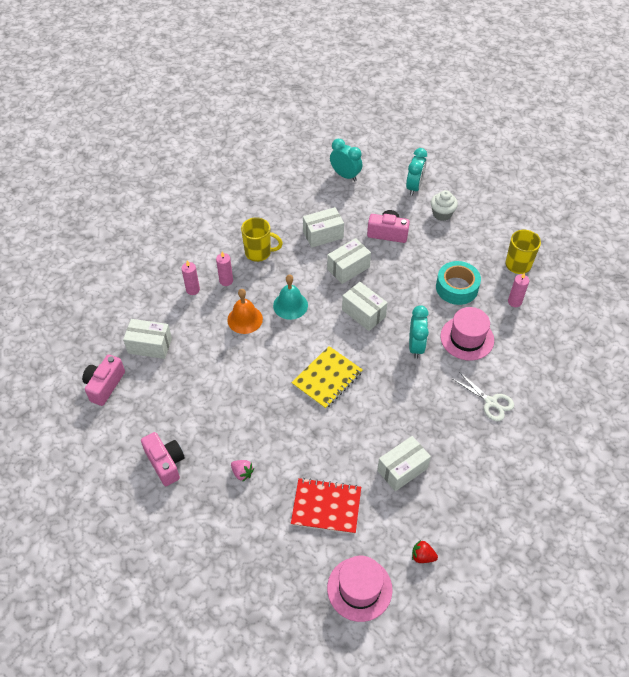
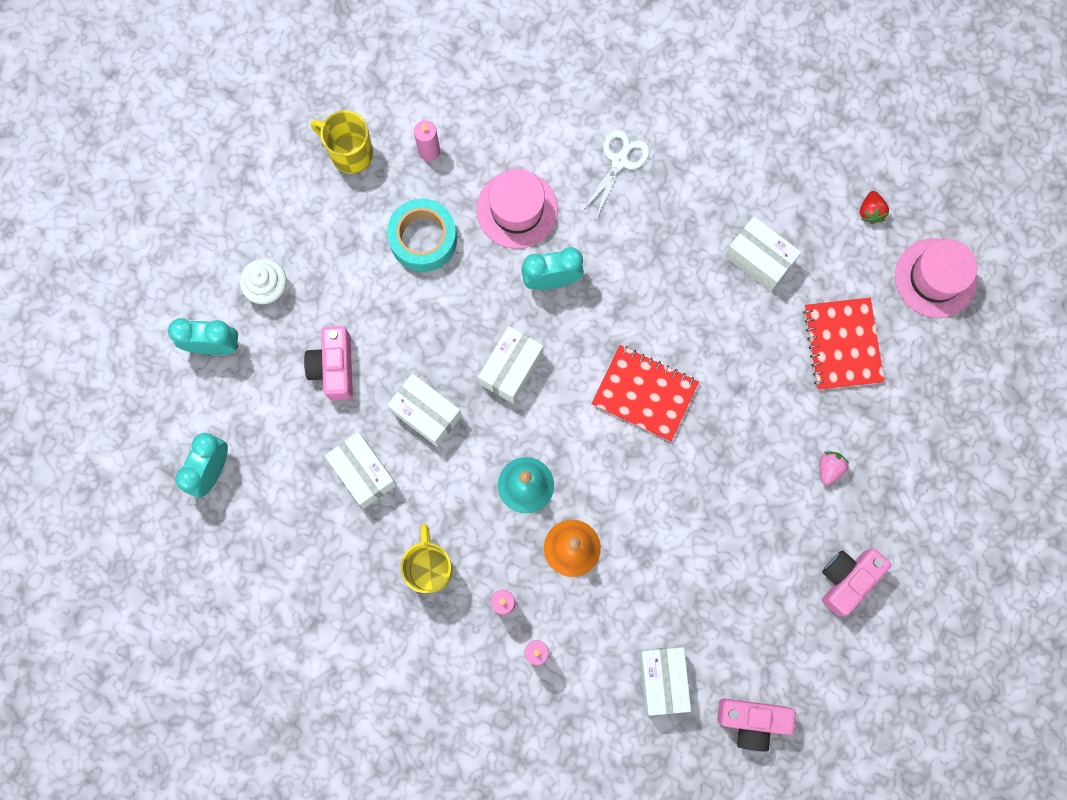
camera: 105 degrees left, 25 degrees up
(327, 378) = (644, 394): yellow notebook -> red notebook

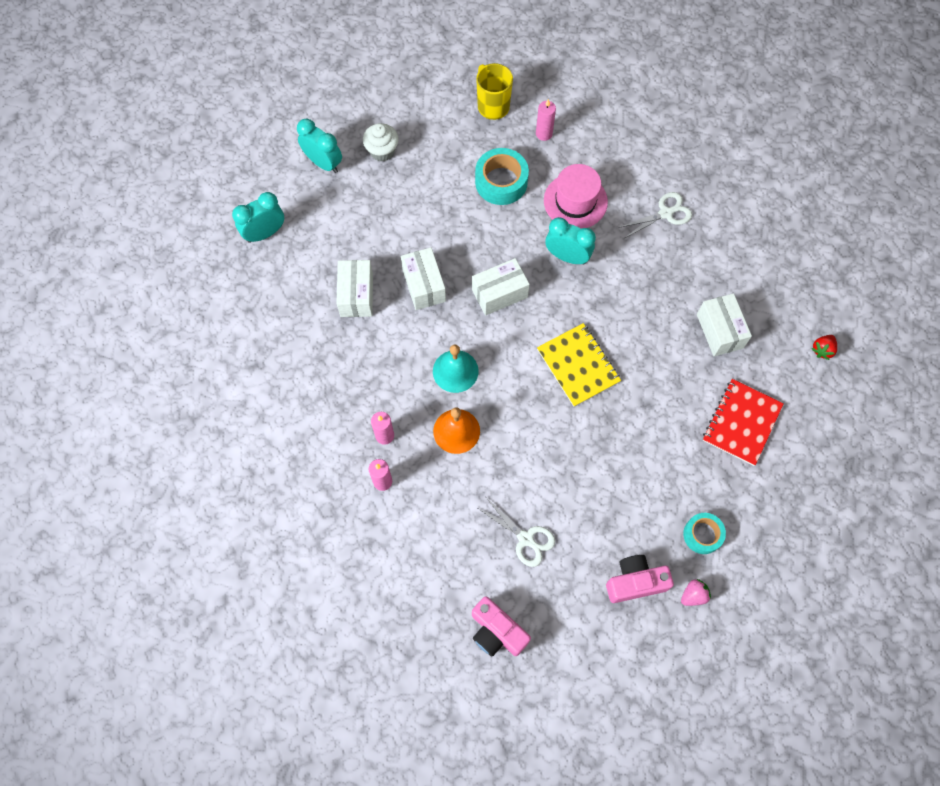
camera: 35 degrees right, 10 degrees down
(334, 367) = (387, 221): pink camera -> none
(430, 568) = (354, 381): yellow mug -> none
(644, 394) = (578, 366): red notebook -> yellow notebook
(662, 680) = (454, 559): white box -> none
(717, 610) = (526, 539): none -> white scissors
(829, 468) = (674, 498): pink strawberry -> pink strawberry (693, 595)
(878, 487) = (702, 535): none -> turquoise tape
(935, 278) = (841, 422): pink hat -> none

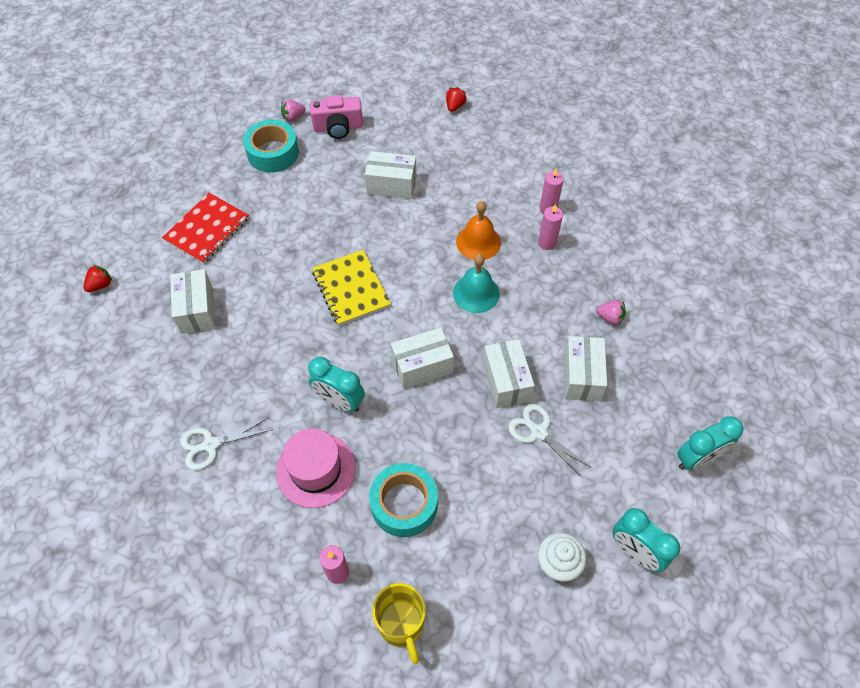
camera: 175 degrees left, 10 degrees down
(326, 355) = (610, 318): none -> pink strawberry
(497, 632) = (455, 106): pink camera -> red strawberry
(526, 539) = (423, 160): white scissors -> white scissors (538, 432)
(557, 499) = (391, 185): none -> white box
(702, 535) = (273, 153): turquoise tape -> turquoise tape, size x1.55

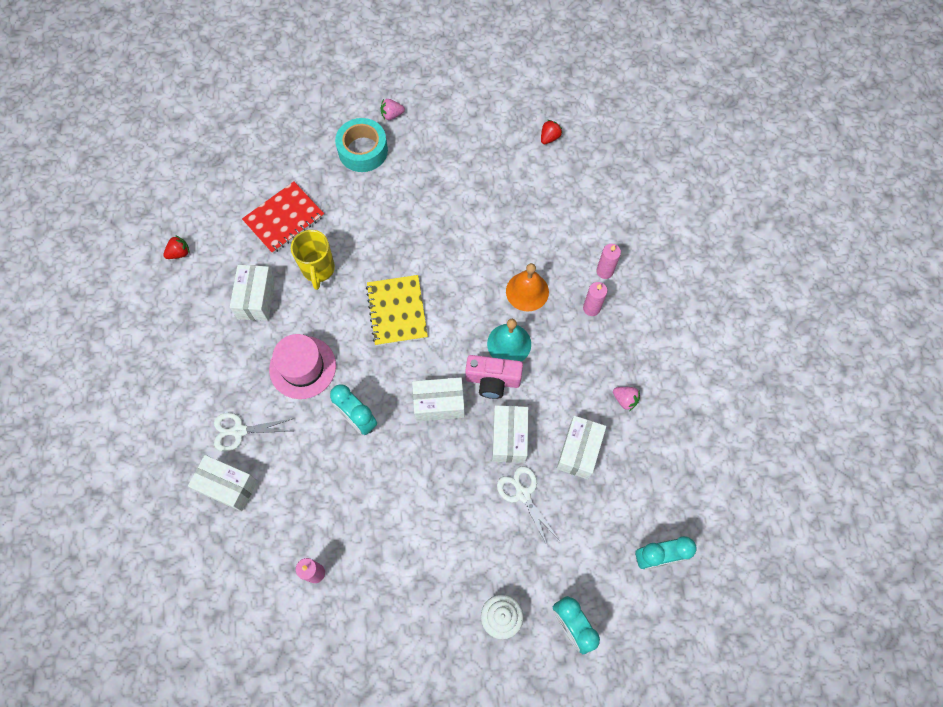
camera: 15 degrees right, 10 degrees up
(316, 469) = (321, 477): pink hat -> pink hat (302, 367)
(338, 127) = (431, 136): pink camera -> pink camera (492, 380)
(391, 185) = (464, 211): white box -> white box (228, 486)
(401, 625) = (355, 633): yellow mug -> yellow mug (318, 269)
(404, 504) = (387, 528): turquoise tape -> none

